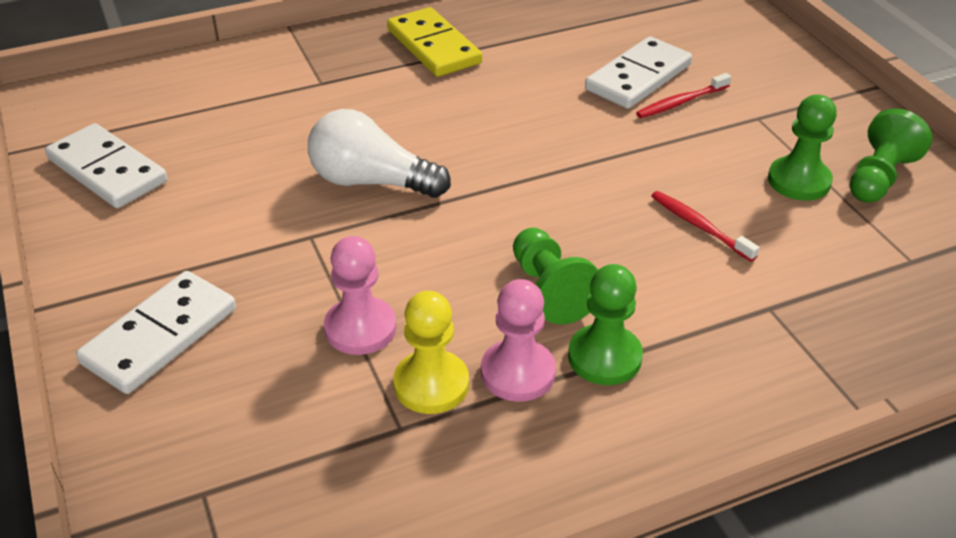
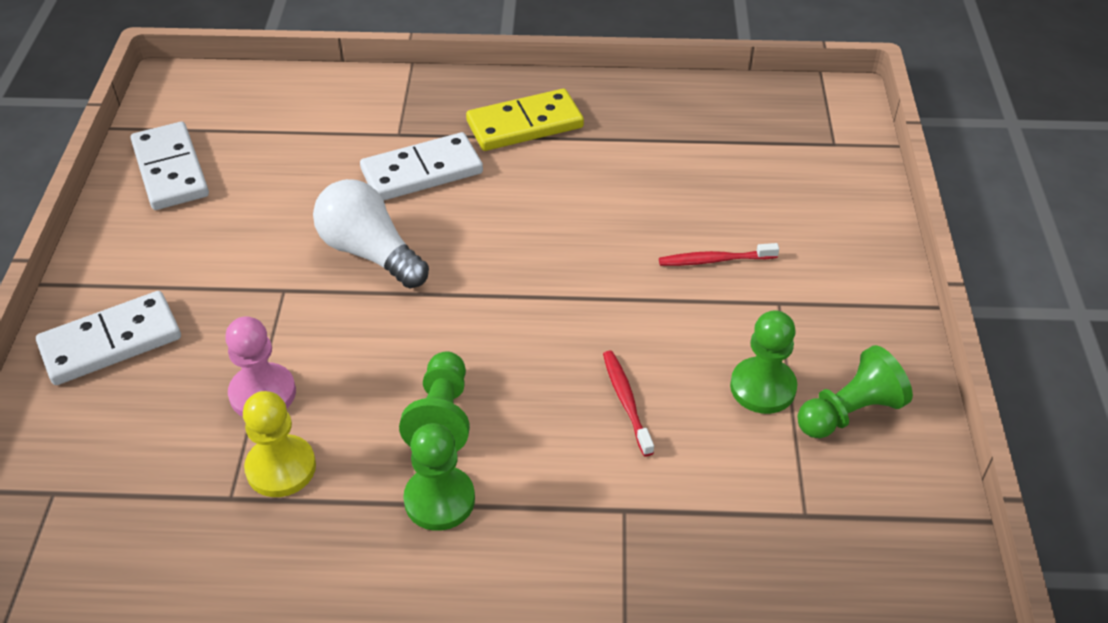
camera: 25 degrees right, 5 degrees up
(433, 47) = (524, 124): yellow domino -> yellow domino turned 75 degrees clockwise
(518, 373) = (357, 485): pink pawn -> none
(638, 77) = (694, 218): white domino -> white domino (422, 172)

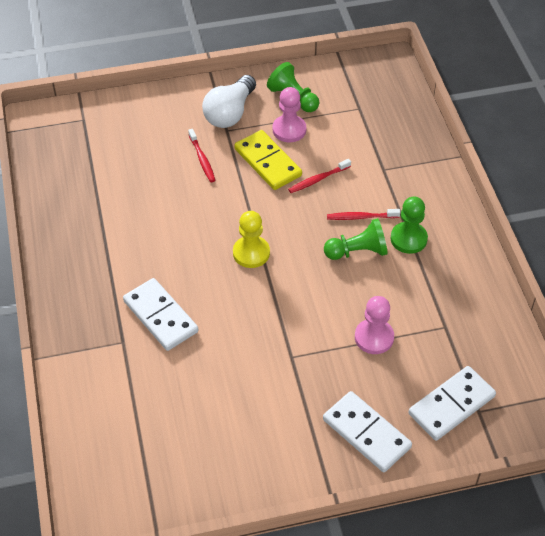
camera: 105 degrees left, 5 degrees up
(171, 170) = (197, 472): white domino -> white domino (451, 405)
(281, 468) = (418, 311): yellow pawn -> yellow pawn (251, 253)
(369, 252) = (245, 322): white light bulb -> white light bulb (230, 113)
(517, 441) = (361, 217): none -> red toothbrush
(524, 124) = (97, 272): yellow domino -> yellow domino (267, 162)
(762, 387) = (289, 130): green pawn -> pink pawn

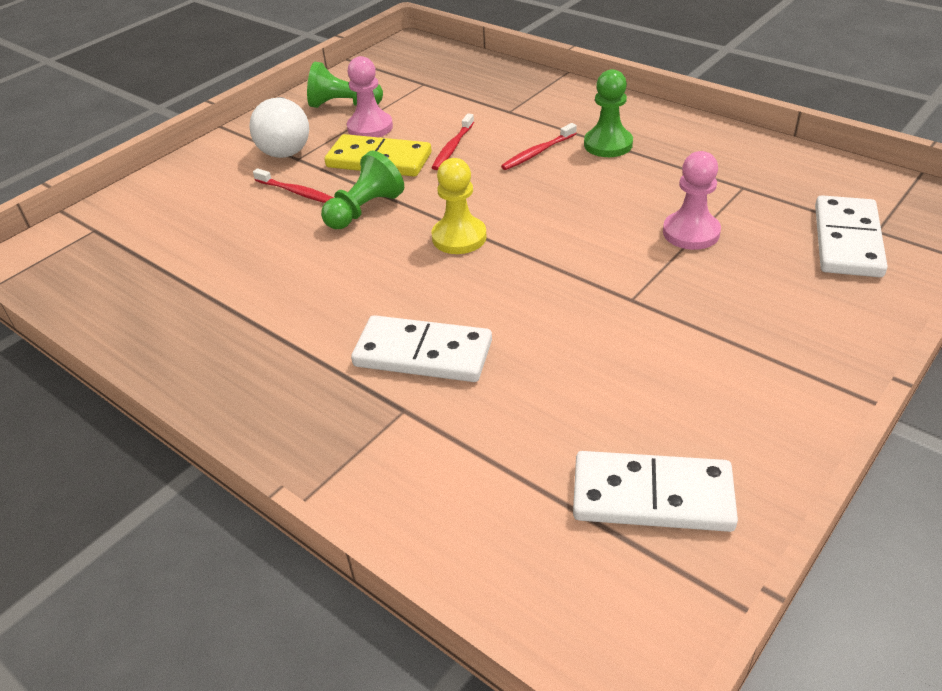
camera: 35 degrees left, 10 degrees down
(357, 251) = (572, 178): green pawn -> green pawn (364, 210)
(366, 433) = (810, 316): white domino -> white domino (652, 496)

